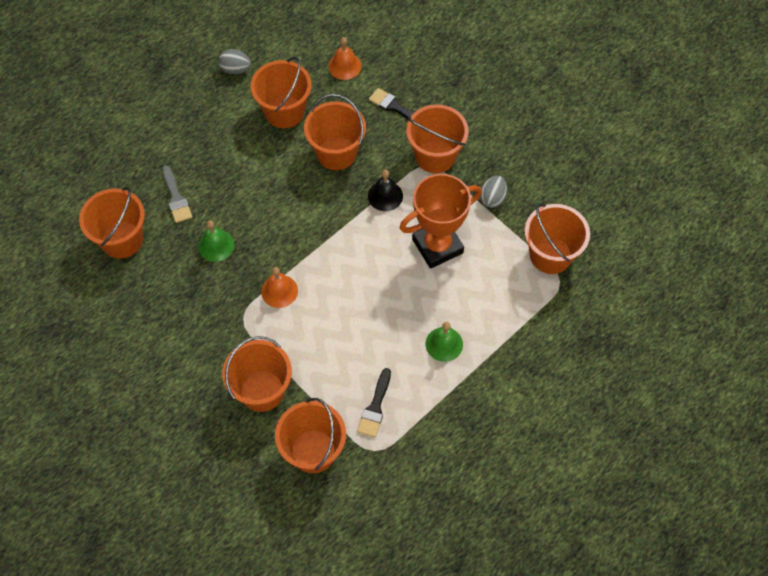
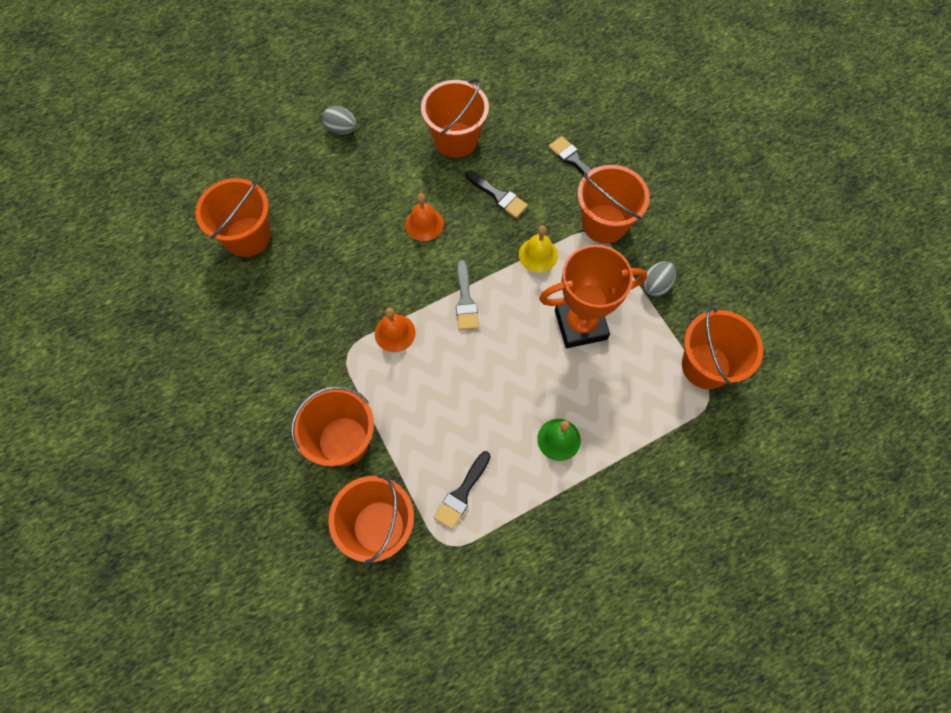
camera: 15 degrees right, 5 degrees up
(176, 198) = (317, 205): grey brush -> grey brush (465, 300)
(216, 245) = (343, 266): green bell -> none
(235, 69) = (418, 84): grey egg -> grey egg (341, 129)
(336, 153) = (498, 196): orange bucket -> black brush
(344, 66) = (532, 106): orange bell -> orange bell (424, 224)
(385, 196) = (538, 255): black bell -> yellow bell

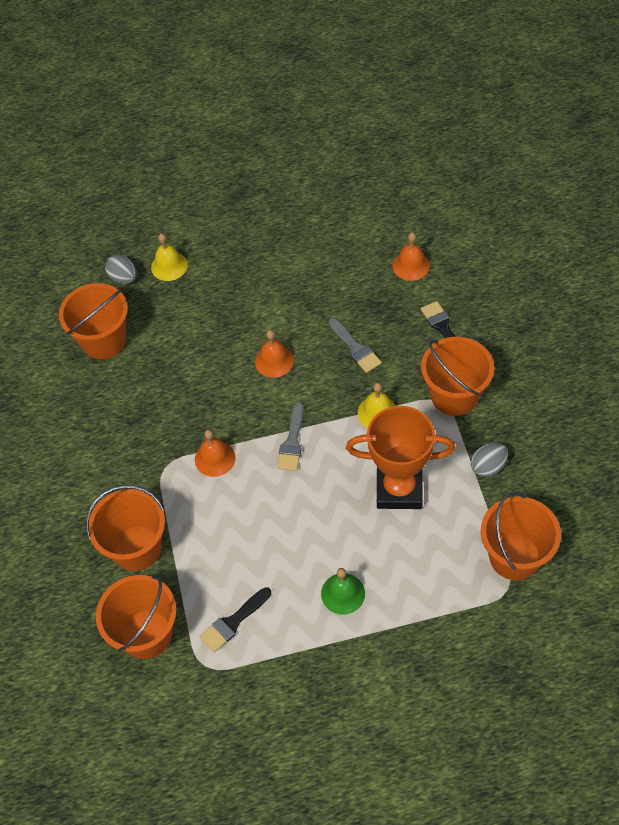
camera: 20 degrees right, 10 degrees down
(292, 149) = (169, 266): none -> yellow bell
(341, 129) = (221, 255): grey egg -> grey egg (123, 278)
(456, 140) = (330, 285): orange bucket -> none
(498, 196) = (355, 348): black brush -> grey brush
(526, 106) = (411, 265): none -> orange bell

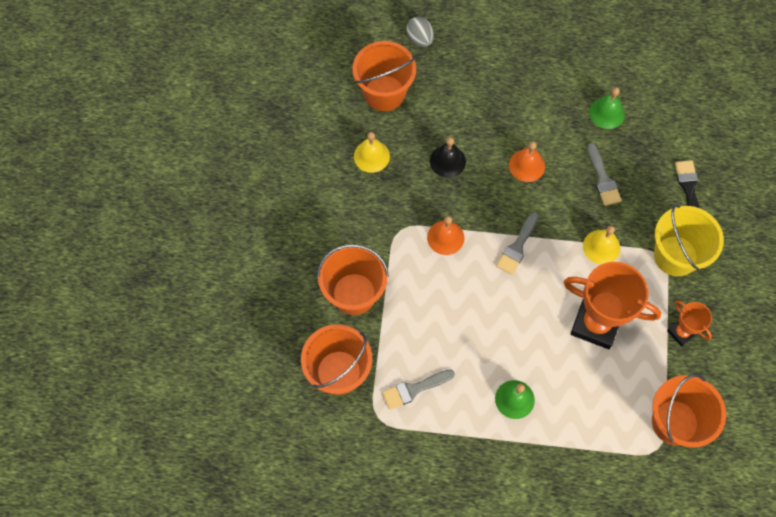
camera: 15 degrees right, 10 degrees up
(169, 266) = (463, 41): yellow bell -> yellow bell (371, 156)
(191, 384) = (447, 161): none -> black bell
(233, 622) = (414, 389): black brush -> grey brush
(336, 285) = (607, 113): none -> green bell
(411, 265) = (681, 117): orange bell -> none
(454, 395) = (675, 255): orange bucket -> yellow bucket
(488, 466) = (681, 332): grey egg -> orange trophy

